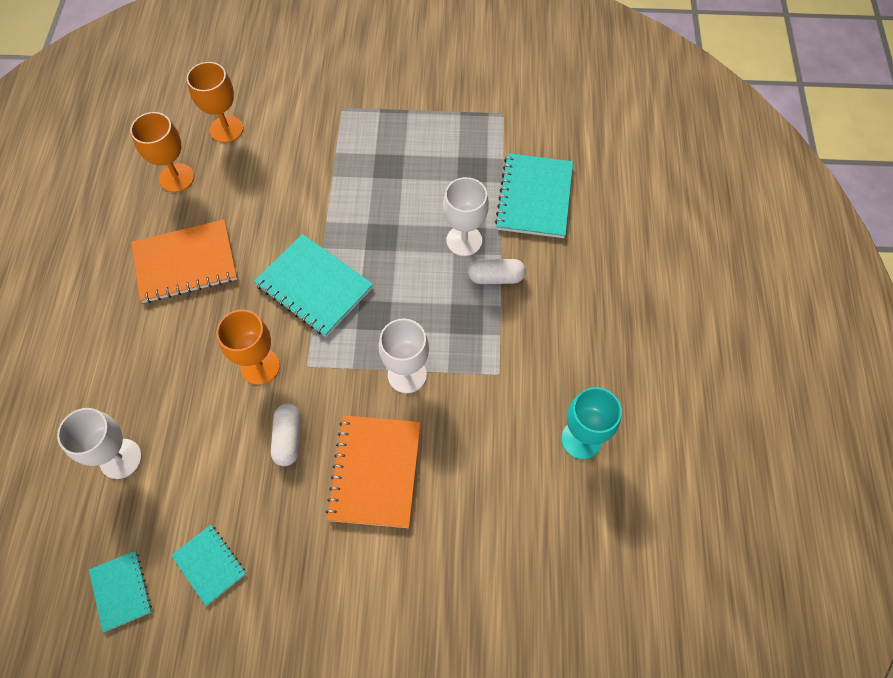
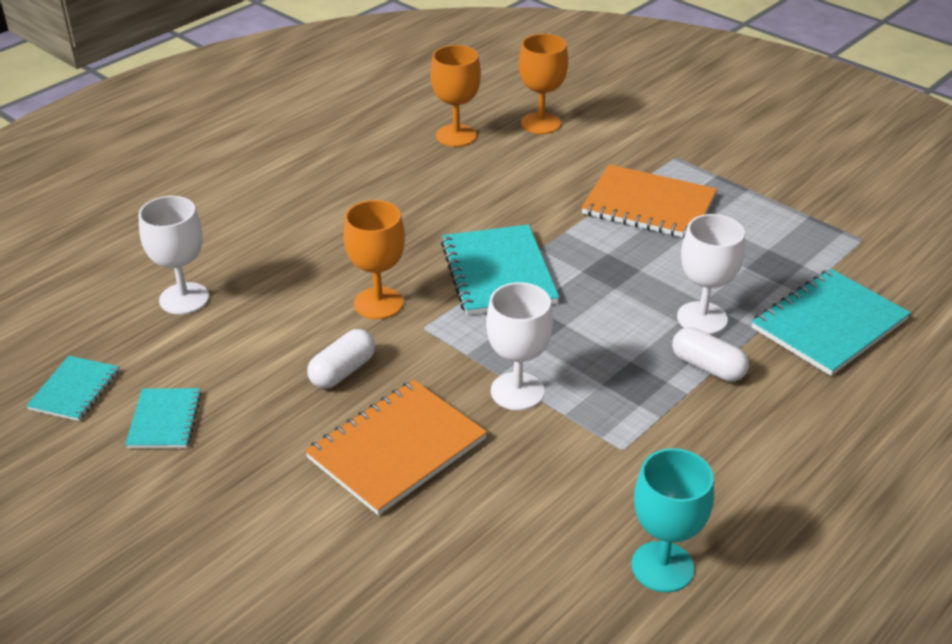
camera: 40 degrees right, 25 degrees down
(185, 263) = (396, 196): orange notebook -> orange notebook (649, 205)

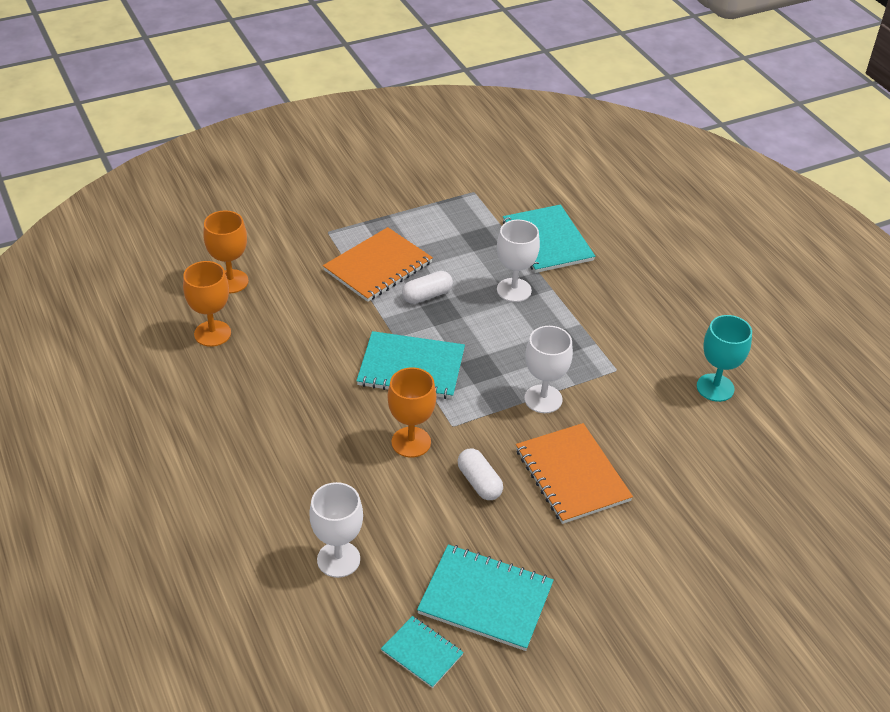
camera: 70 degrees left, 5 degrees up
(165, 420) = (485, 599): turquoise notebook -> turquoise notebook, size x1.78
(707, 367) = (561, 306): white capsule -> white capsule (427, 296)

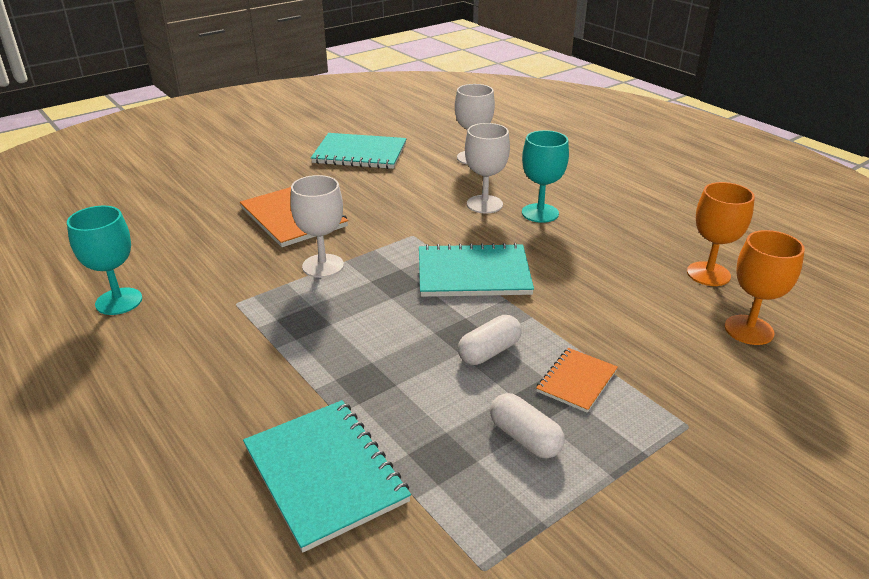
camera: 170 degrees right, 10 degrees down
(311, 436) = (540, 213): none -> turquoise goblet
(378, 267) = (576, 381): orange notebook -> orange notebook, size x0.56
(411, 442) = (447, 220): orange goblet -> none
(422, 653) = (397, 132): turquoise notebook -> none
(479, 482) = (377, 204): white capsule -> white capsule (525, 438)
(514, 290) = (371, 378): white goblet -> white goblet (484, 204)

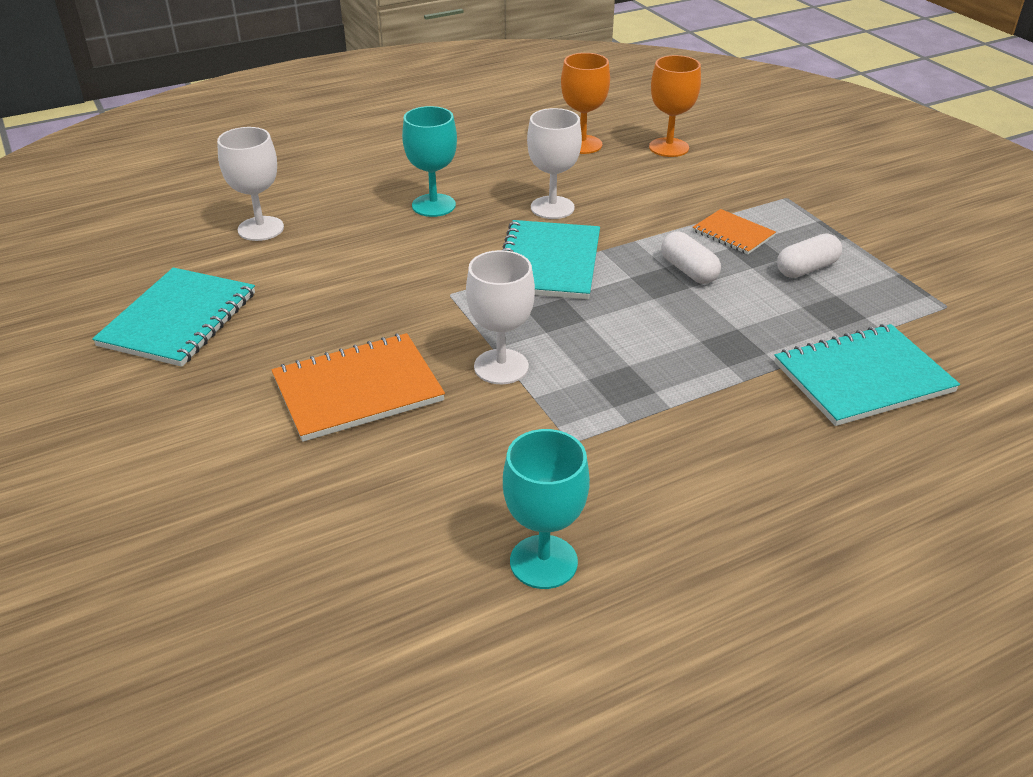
camera: 80 degrees left, 5 degrees up
(484, 204) = (395, 236): white goblet -> white goblet (552, 208)

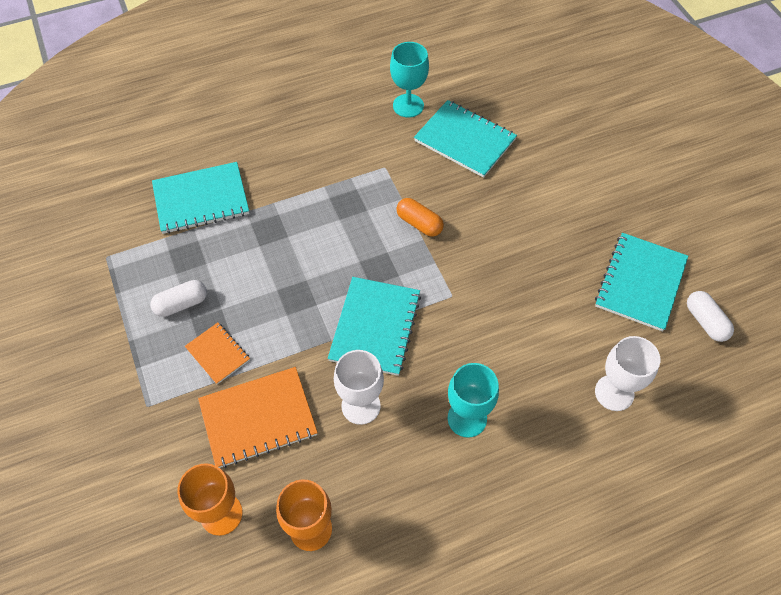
camera: 175 degrees left, 20 degrees up
(358, 389) = (507, 212): orange notebook -> orange notebook (258, 418)
(422, 498) = (465, 140): none -> turquoise notebook
(501, 367) = (419, 223): white goblet -> orange capsule
(688, 270) = (271, 309): white capsule -> white capsule (705, 322)

